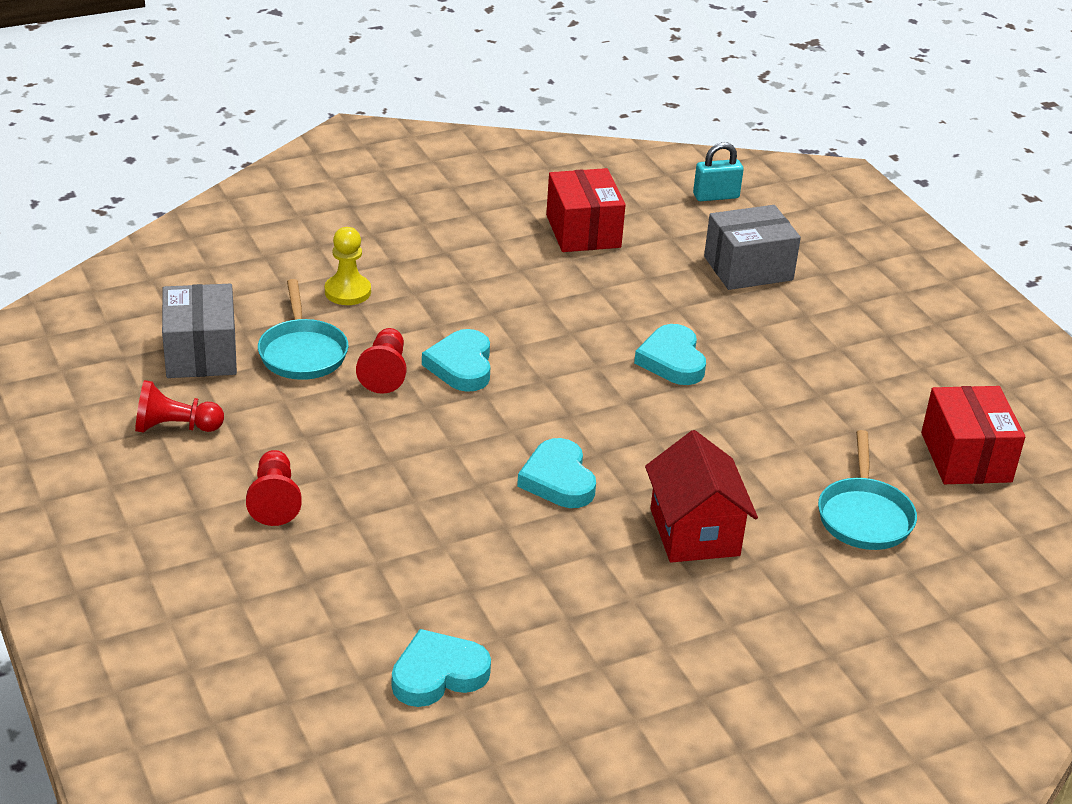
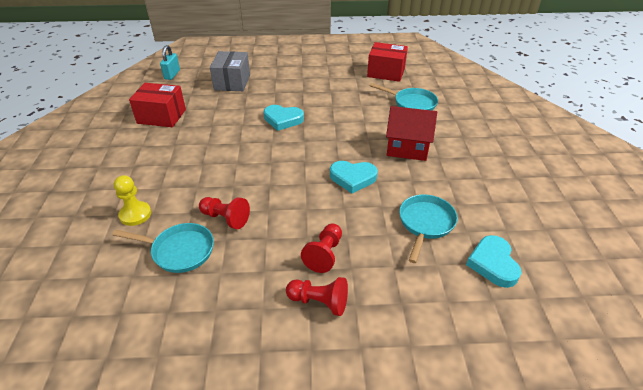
camera: 65 degrees left, 5 degrees up
(175, 427) = (213, 342): red pawn -> red pawn (324, 254)
(201, 353) = (140, 306): grey box -> none
(461, 366) = (240, 186): turquoise heart -> none
(491, 584) = (425, 223): none -> turquoise pan

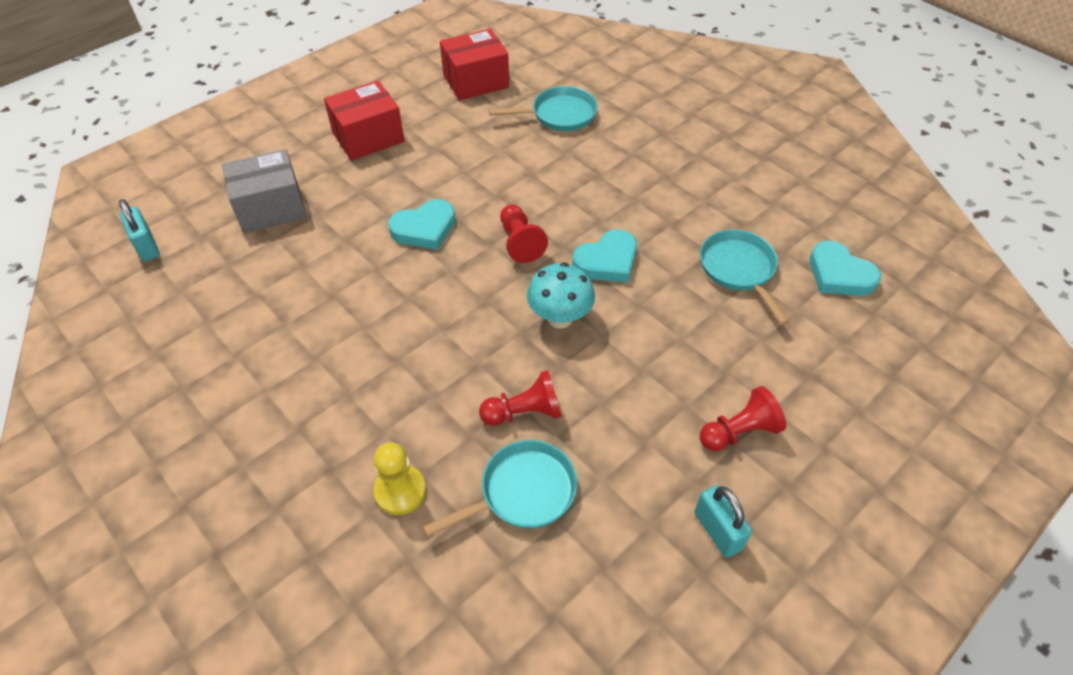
camera: 40 degrees left, 10 degrees up
(161, 116) = (231, 327): red box -> red box (368, 137)
(232, 82) = (271, 208): grey box -> grey box turned 75 degrees counterclockwise
(243, 340) = (717, 531): none -> turquoise padlock
(295, 189) = (560, 318): none -> turquoise mushroom
(324, 254) = (684, 376): red pawn -> red pawn (520, 242)
(407, 148) = (621, 183): red house -> none

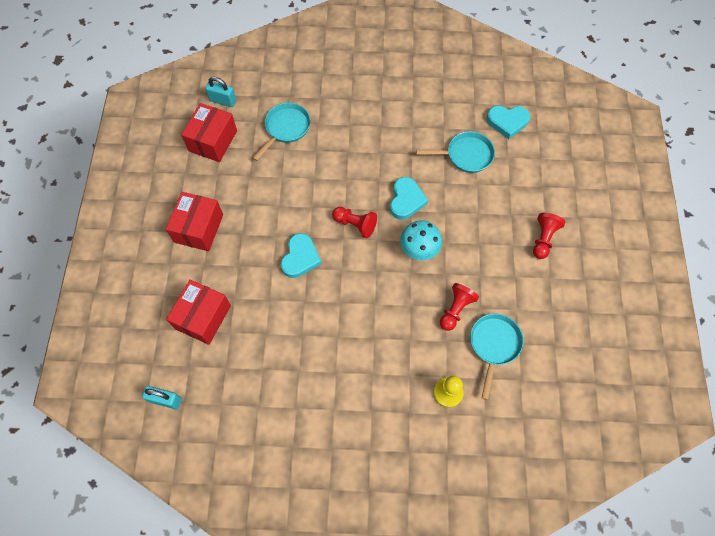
camera: 45 degrees left, 15 degrees up
(271, 208) = (203, 317): grey box -> red box
(717, 531) = (577, 290): turquoise padlock -> turquoise padlock (223, 101)
(739, 270) = (466, 155): turquoise pan -> turquoise pan turned 150 degrees clockwise

